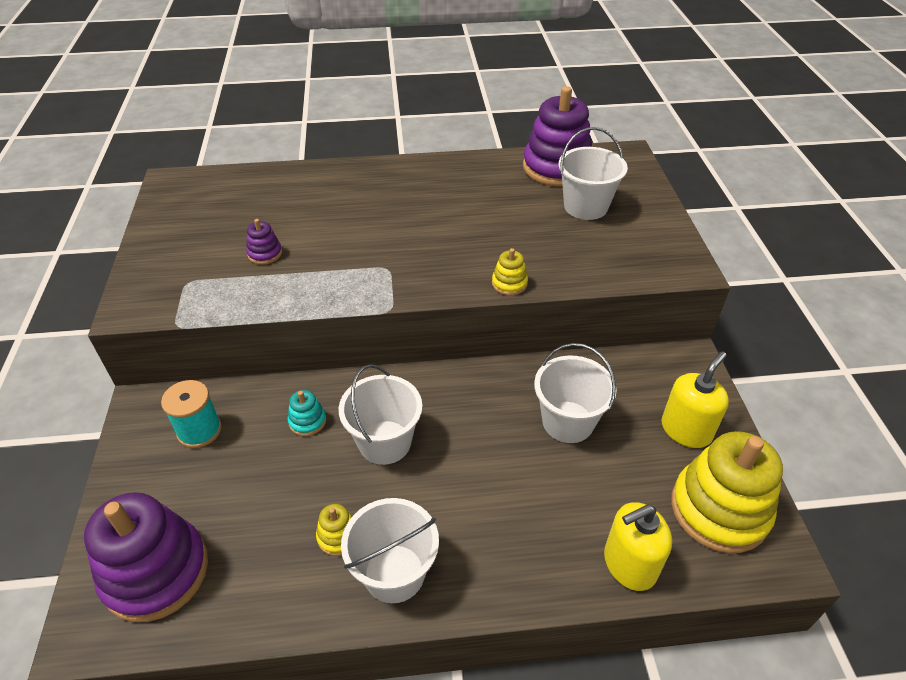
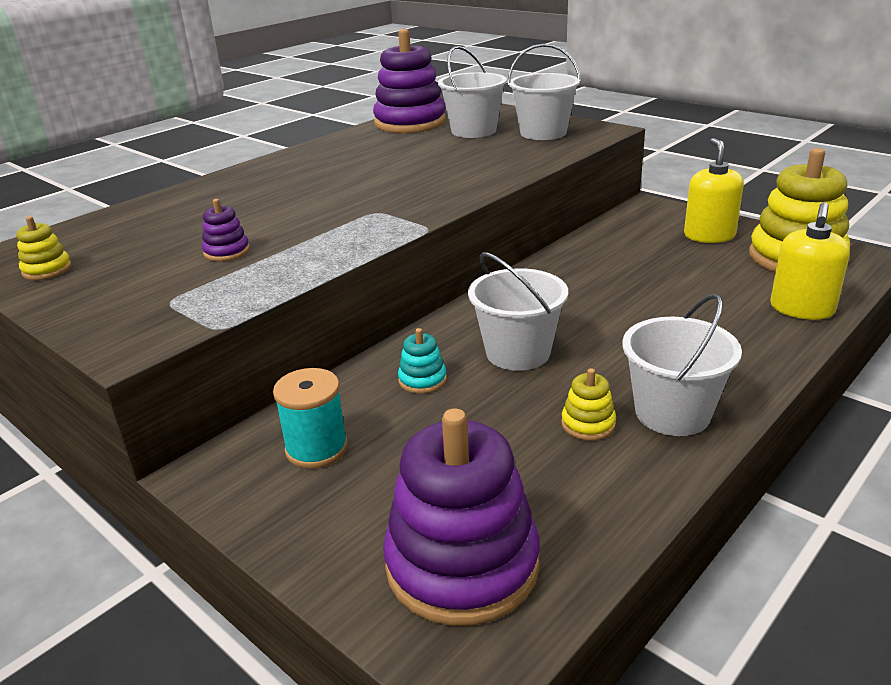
camera: 40 degrees left, 15 degrees down
(509, 283) = (497, 180): yellow stacking toy -> yellow stacking toy (47, 270)
(568, 422) = (631, 270): white bucket -> white bucket (543, 133)

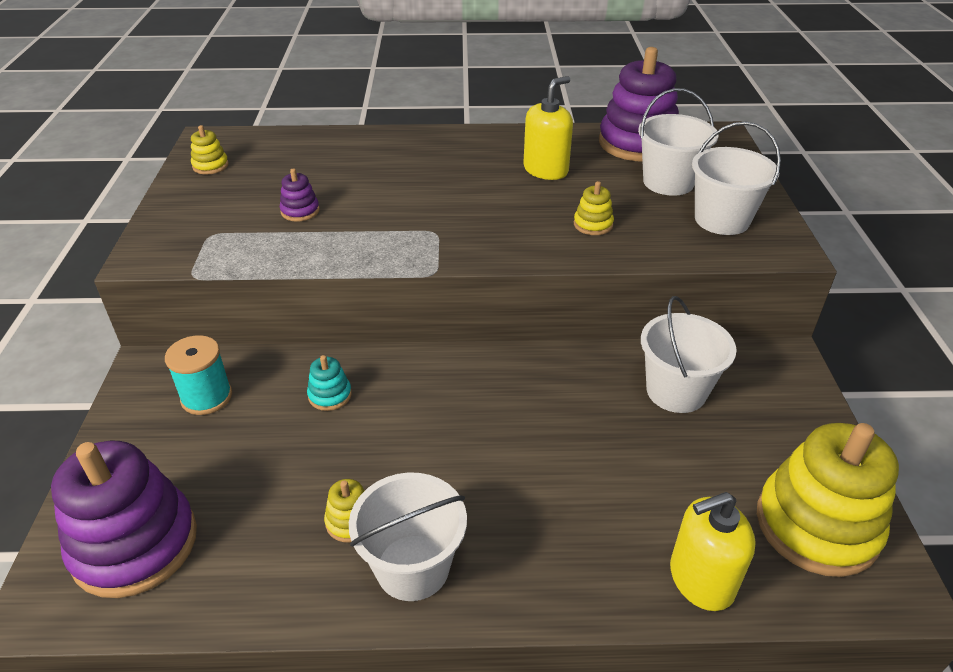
camera: 45 degrees right, 10 degrees up
(475, 164) = (593, 224): none -> yellow stacking toy
(518, 353) = (416, 423): white bucket -> white bucket (676, 391)
(709, 235) = (778, 433): yellow soap dispenser -> yellow soap dispenser (546, 170)

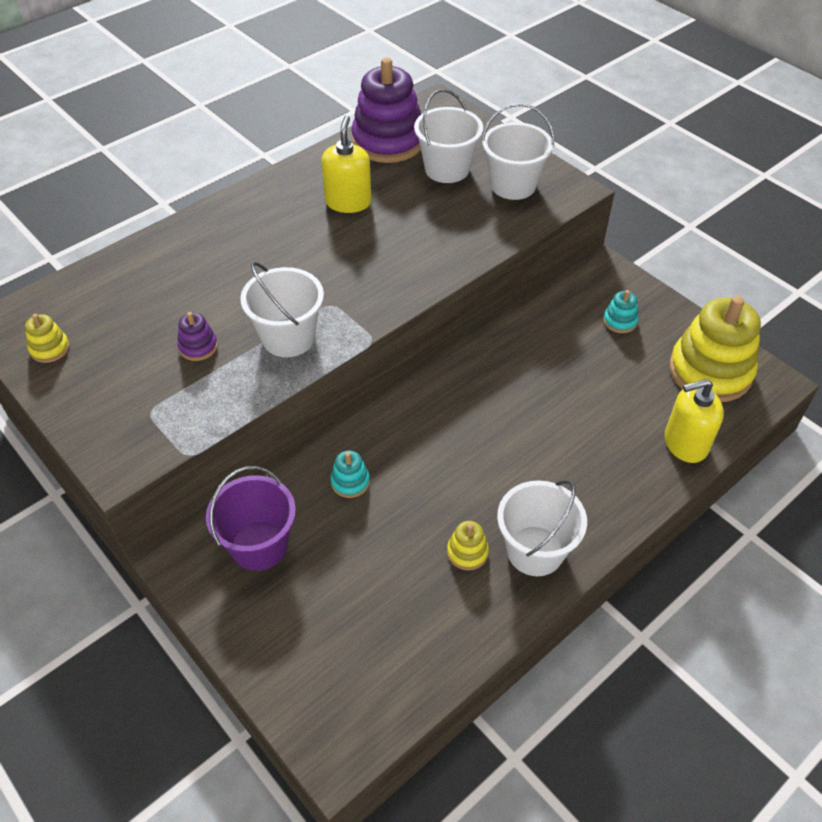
camera: 40 degrees left, 10 degrees up
(135, 544) = (346, 672): purple stacking toy -> none
(206, 397) = (259, 545): turquoise spool -> purple bucket
(593, 224) = (435, 235): yellow stacking toy -> none
(676, 391) = (565, 332): white bucket -> white bucket (288, 337)
(701, 579) = (685, 443): yellow soap dispenser -> yellow soap dispenser turned 45 degrees clockwise
(752, 414) = (620, 321): none -> turquoise stacking toy

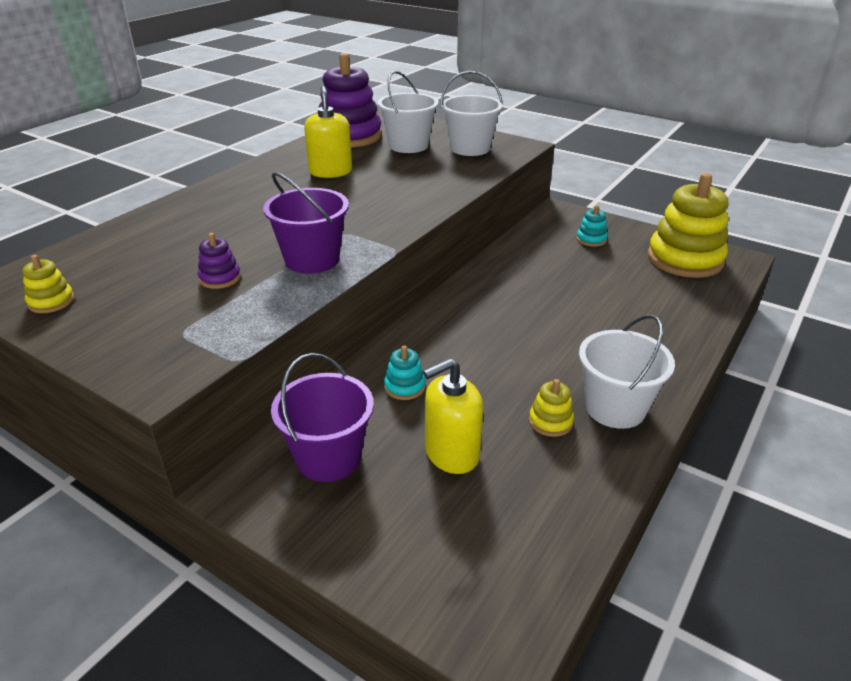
camera: 15 degrees left, 15 degrees down
(288, 337) = (312, 260): white bucket -> purple bucket
(685, 443) = (697, 308): yellow soap dispenser -> yellow soap dispenser (451, 453)

